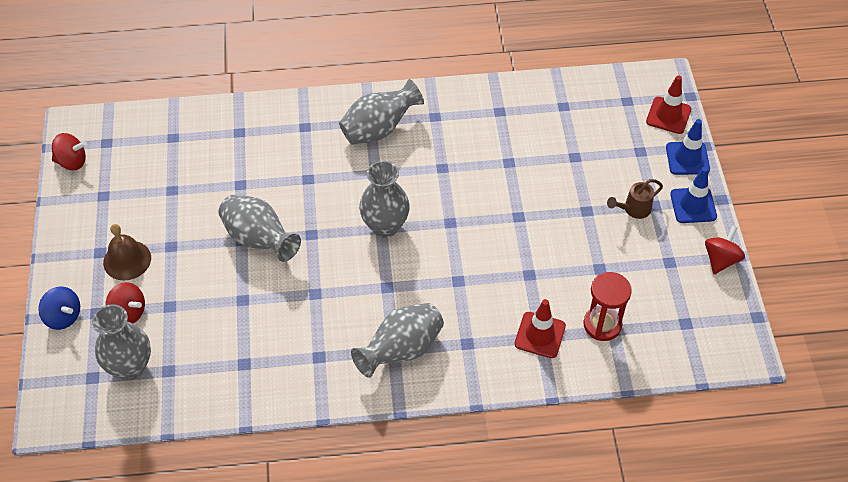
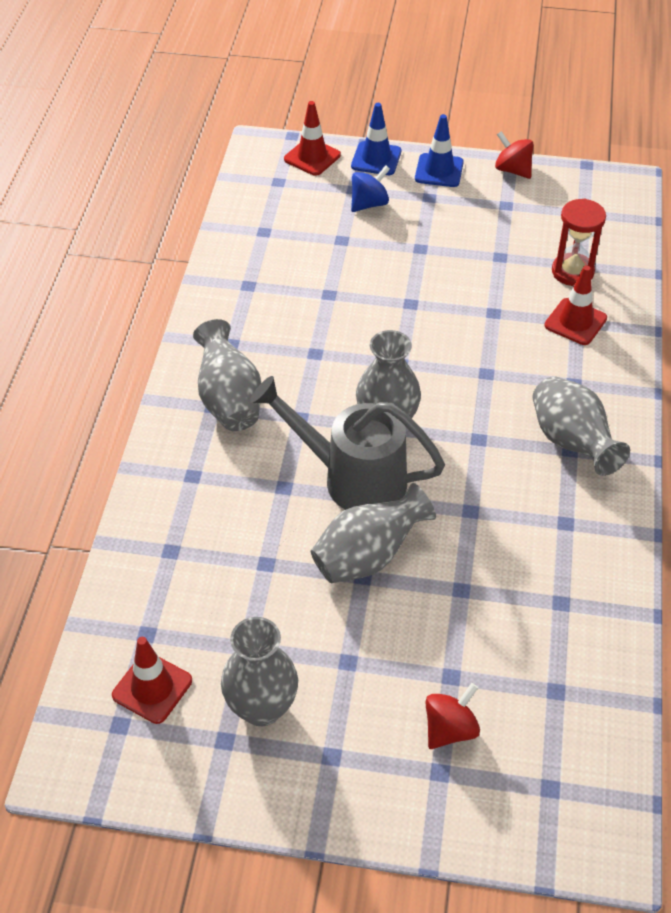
camera: 75 degrees left, 5 degrees down
(63, 317) = (437, 818): blue spinning top -> blue spinning top (369, 204)
(72, 162) = (139, 778): red spinning top -> none
(127, 260) = (356, 720): brown bell -> none
(130, 367) = (541, 737): grey vase -> grey vase (261, 707)
(134, 151) = (152, 688): none -> red traffic cone
(326, 216) = (352, 478): none -> grey watering can
(633, 209) = (430, 213): brown watering can -> none

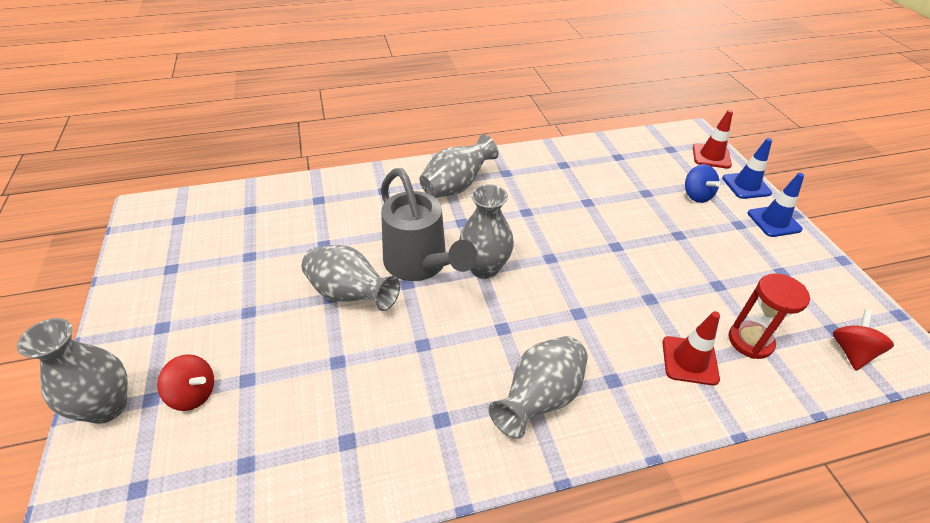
camera: 65 degrees right, 5 degrees down
(152, 688) = (208, 224): red traffic cone -> none
(261, 707) = (200, 278): grey vase -> grey vase (107, 406)
(352, 478) = (420, 265): grey watering can -> grey watering can turned 150 degrees clockwise
(369, 204) = (696, 195): blue spinning top -> blue spinning top turned 45 degrees clockwise
(512, 170) = (828, 265): red spinning top -> red spinning top (851, 351)

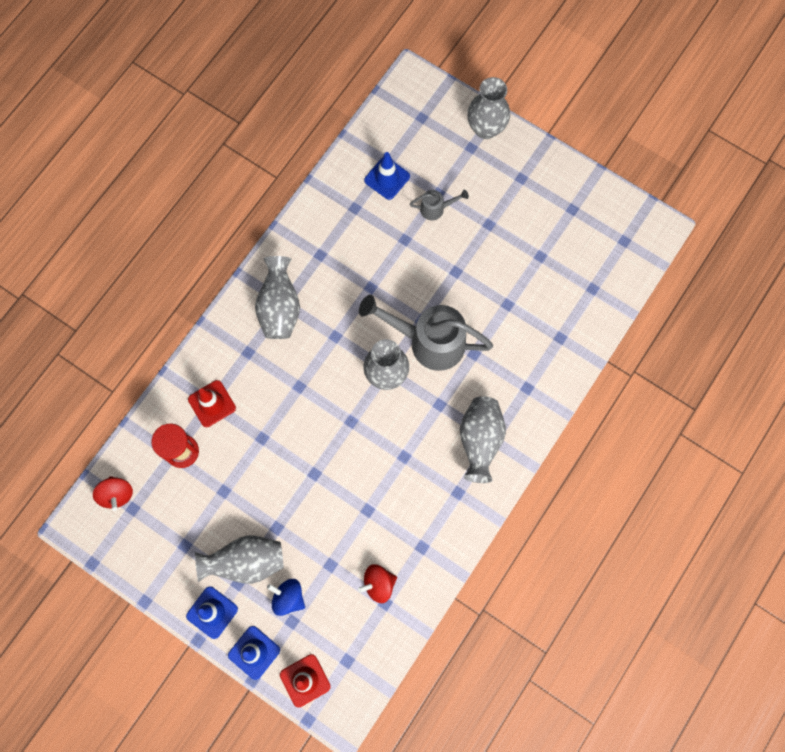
camera: 140 degrees right, 30 degrees up
(193, 394) = (454, 166): red spinning top -> red spinning top (378, 584)
(271, 365) = (436, 209): none -> grey watering can
(272, 445) = (387, 178): none -> blue traffic cone
(350, 294) = (446, 283): grey vase -> grey vase (246, 562)

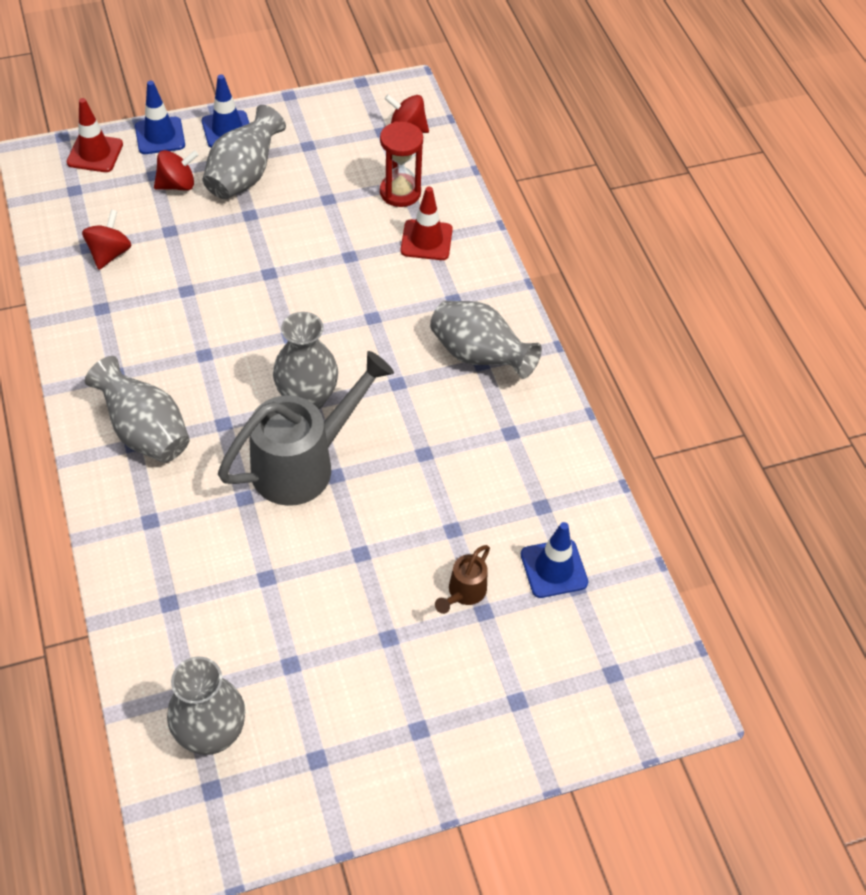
camera: 125 degrees right, 20 degrees down
(288, 597) = (177, 185): blue spinning top -> red spinning top
(436, 209) = (464, 593): grey watering can -> brown watering can
(486, 128) = (531, 742): grey vase -> grey vase (211, 734)

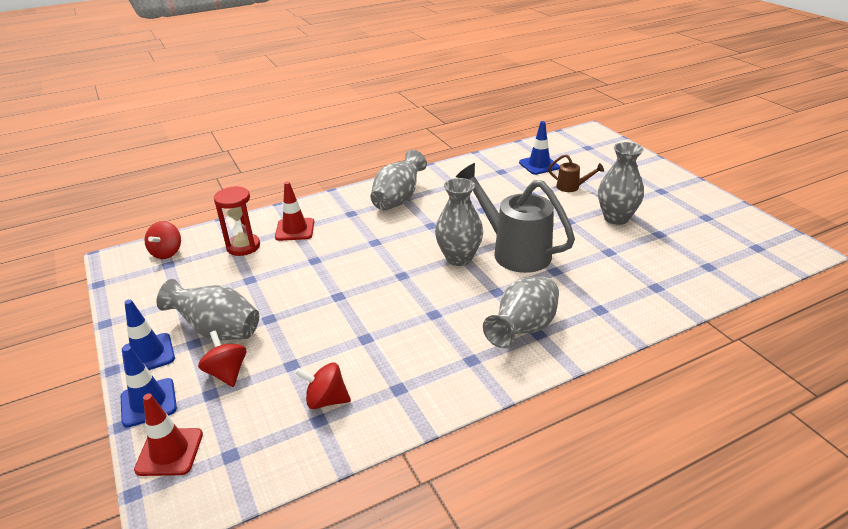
camera: 95 degrees left, 20 degrees down
(211, 734) = (726, 253): grey vase -> grey vase (616, 218)

